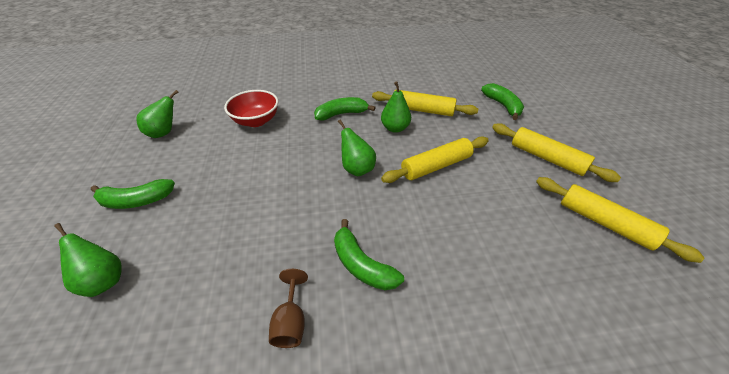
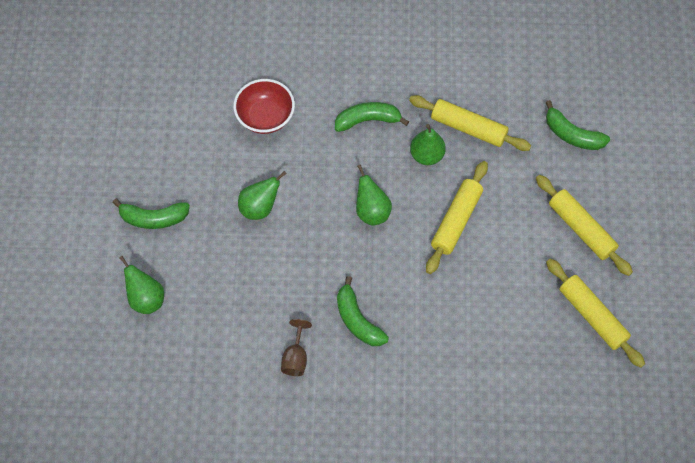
camera: 10 degrees right, 20 degrees up
(164, 133) = (162, 122): green pear -> green pear (260, 207)
(436, 166) = (456, 221): yellow rolling pin -> yellow rolling pin turned 45 degrees counterclockwise
(502, 105) = (572, 135): green banana -> green banana turned 135 degrees clockwise

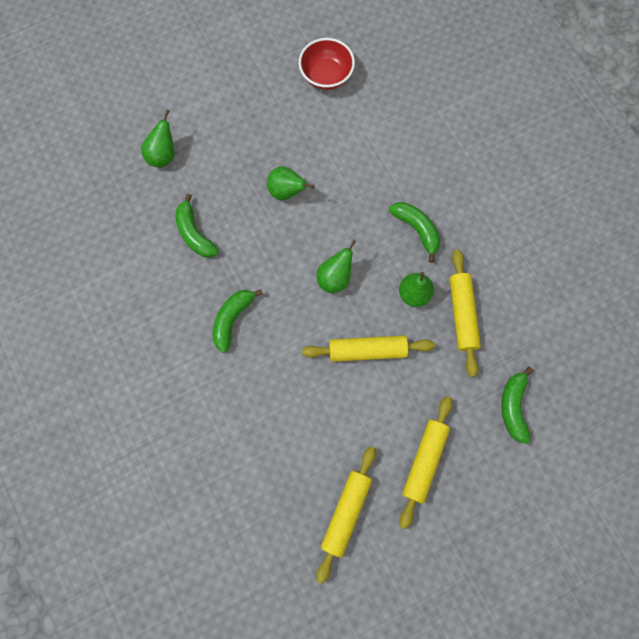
camera: 60 degrees right, 10 degrees up
(153, 218) = (231, 121): green banana -> green banana (194, 233)
(265, 117) = (369, 150): red bowl -> red bowl (326, 75)
(295, 357) = (175, 289): brown goblet -> none

